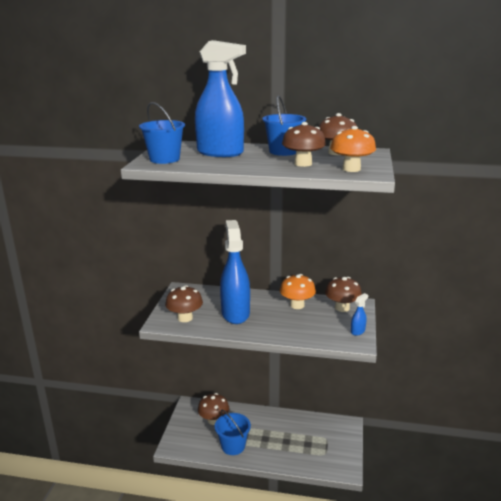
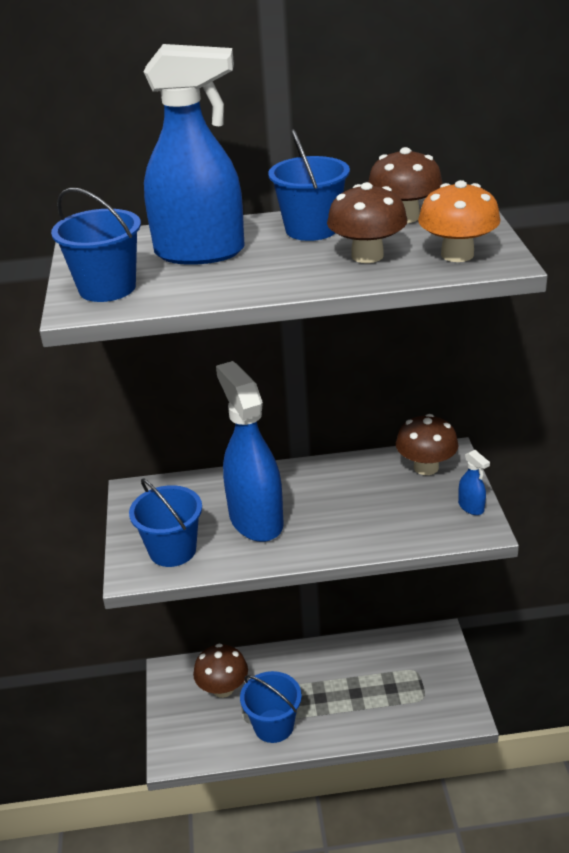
camera: 15 degrees left, 10 degrees up
(185, 318) = (172, 550): brown mushroom -> blue bucket
(297, 305) = (351, 479): orange mushroom -> none
(358, 331) = (471, 507): blue spray bottle -> blue spray bottle turned 120 degrees clockwise

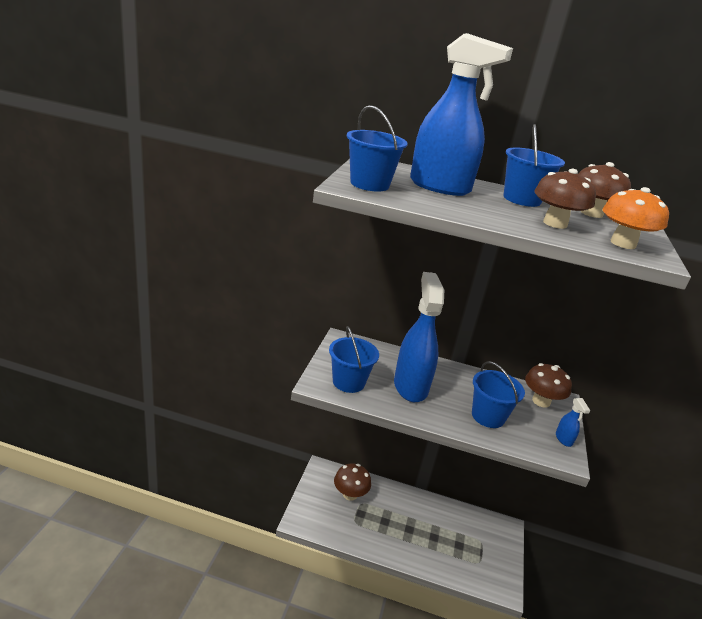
camera: 15 degrees right, 5 degrees down
(273, 726) = (371, 533): blue bucket -> blue bucket (488, 416)

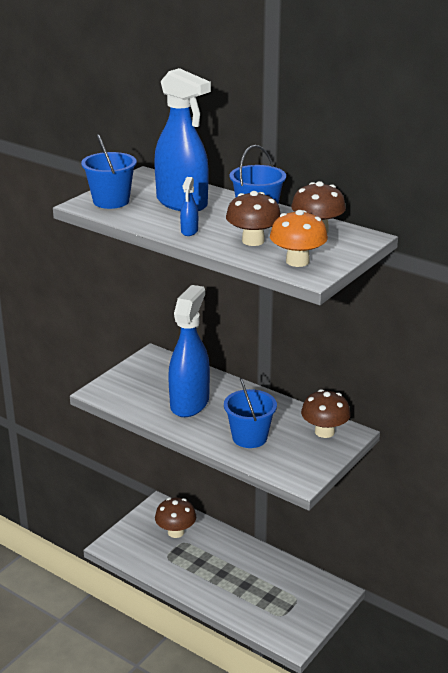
camera: 25 degrees right, 0 degrees up
(348, 382) = (129, 393): blue bucket -> none
(563, 439) = (314, 466): blue spray bottle -> blue spray bottle (189, 231)

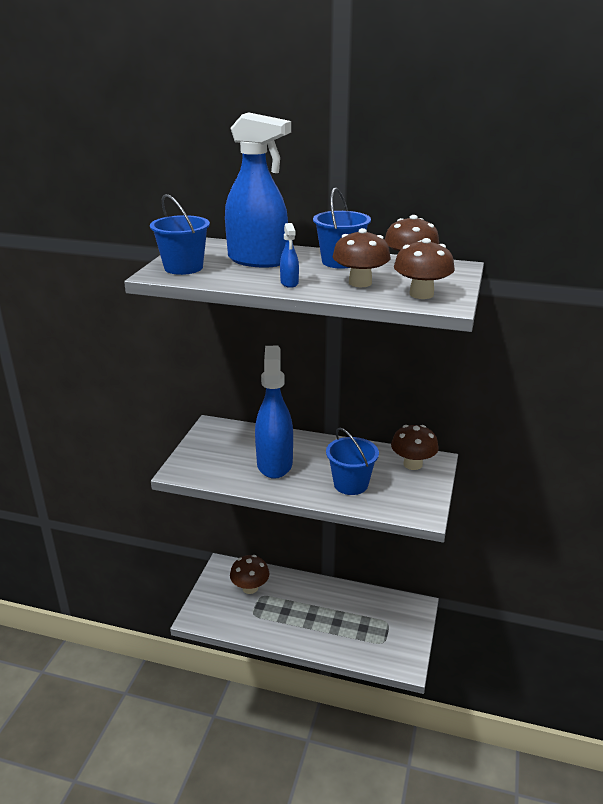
camera: 20 degrees left, 0 degrees up
(297, 261) = (421, 294): orange mushroom -> brown mushroom

